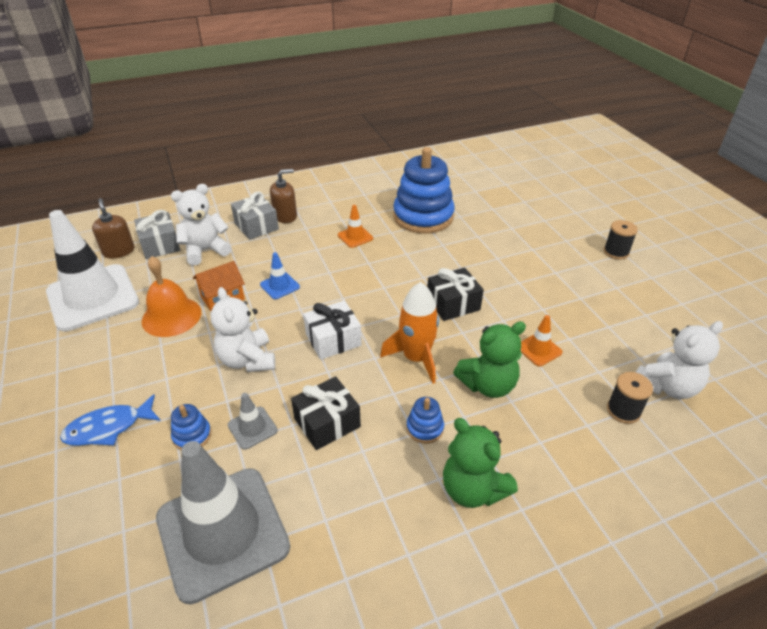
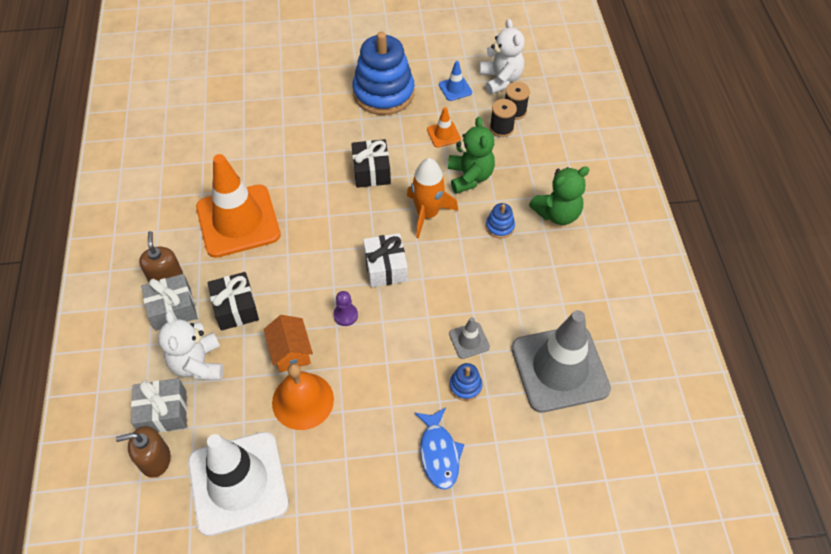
camera: 75 degrees left, 15 degrees up
(247, 360) = (389, 337): white teddy bear -> none
(268, 323) = (345, 315): none -> purple pawn
(280, 286) = (292, 299): blue traffic cone -> blue traffic cone (455, 89)
(327, 423) = (478, 288): black gift -> black gift (236, 308)
(355, 237) = (238, 221): orange traffic cone -> orange traffic cone, size x2.41
(423, 217) = (230, 157): blue stacking toy -> blue stacking toy (383, 93)
(616, 252) = (348, 43): black spool -> black spool (501, 128)

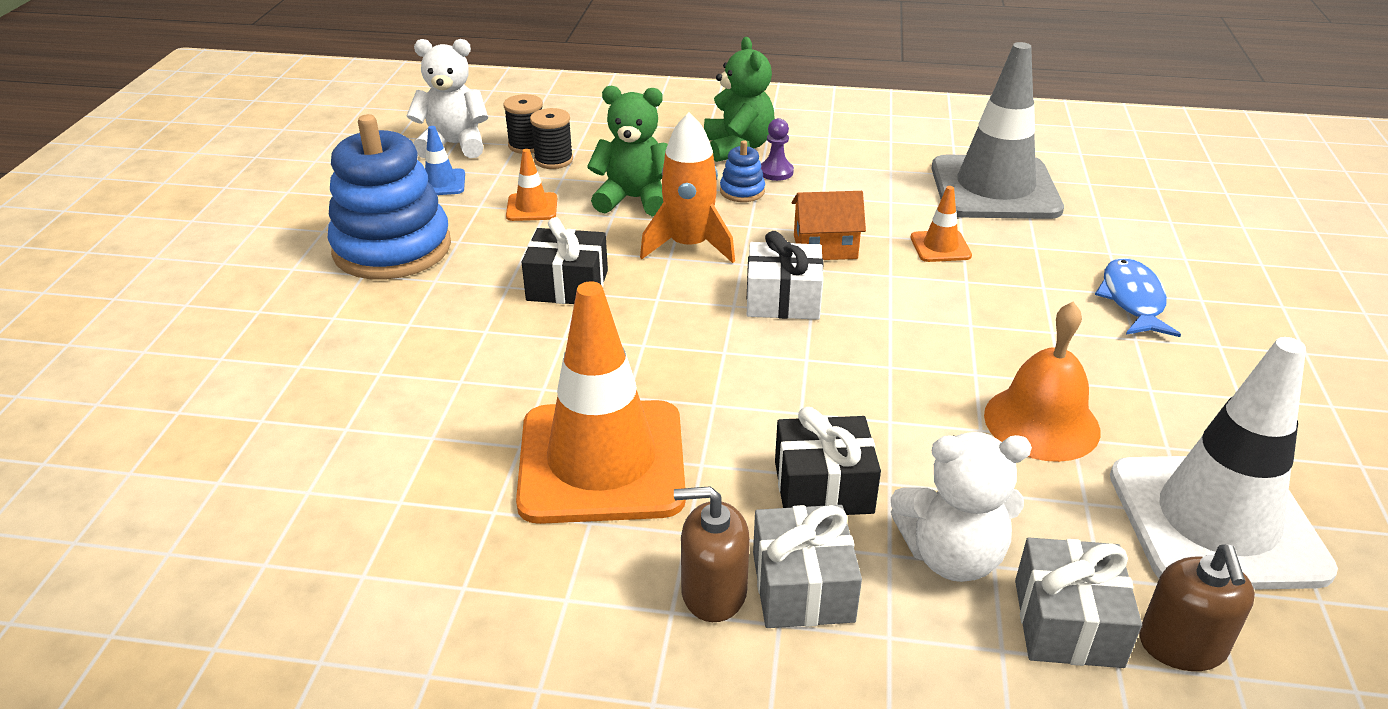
camera: 75 degrees left, 20 degrees down
(290, 352) = (938, 425): orange house -> orange house (825, 247)
(345, 315) = (870, 353): purple pawn -> purple pawn (776, 172)
(439, 453) = (1132, 300): blue fish -> blue fish turned 90 degrees counterclockwise
(465, 386) = (1018, 261): blue stacking toy -> none
(469, 340) = (940, 247): grey traffic cone -> orange traffic cone

